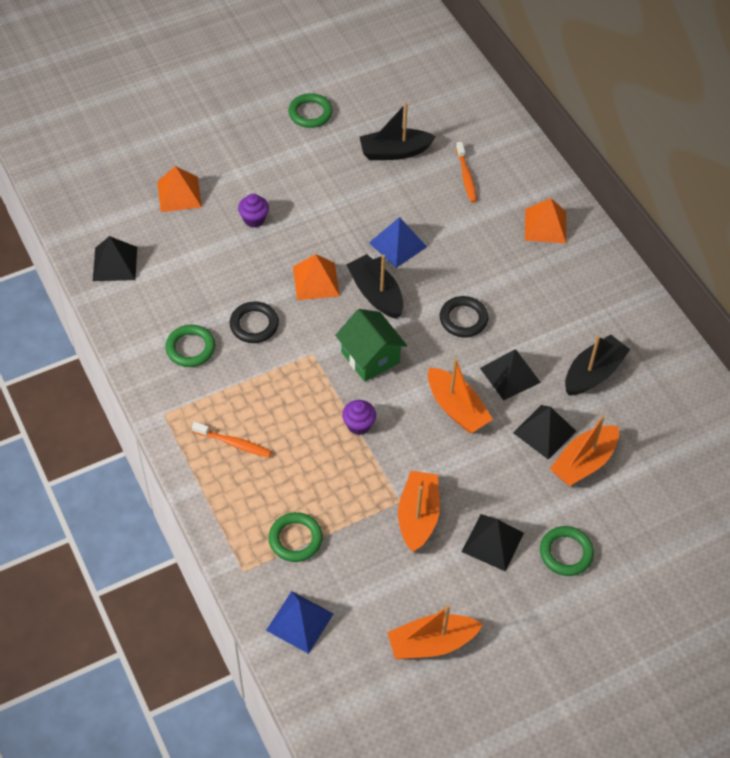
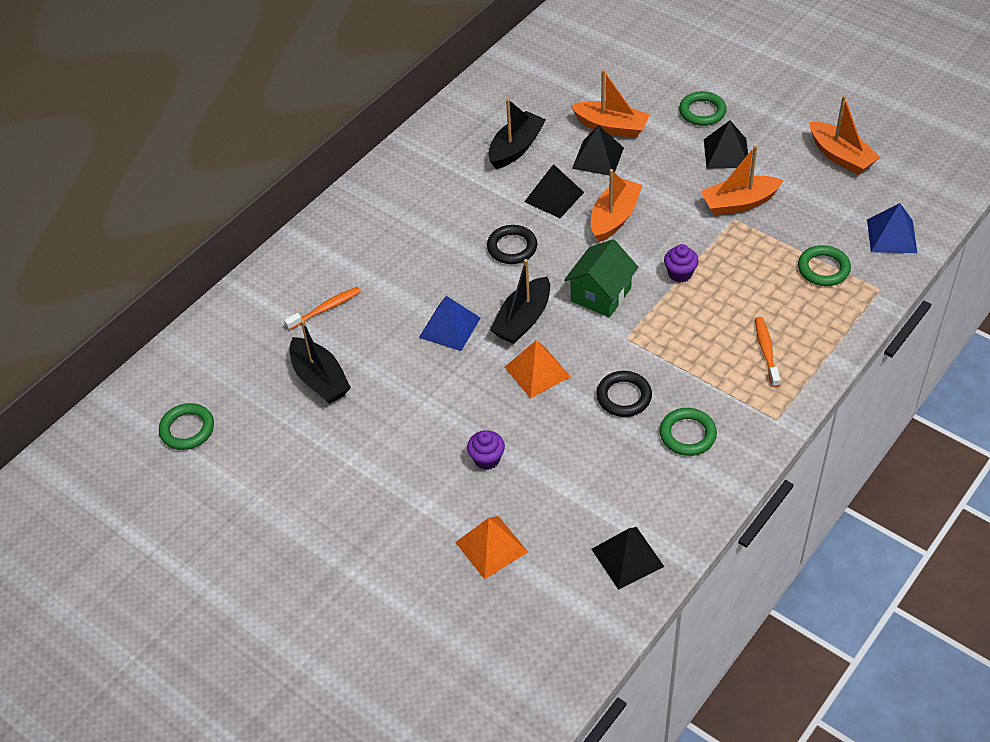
camera: 110 degrees left, 5 degrees down
(310, 113) = (297, 478): green ring -> green ring (187, 429)
(545, 226) = (360, 230): orange pyramid -> none
(593, 373) = (516, 148): black boat -> black boat turned 105 degrees clockwise

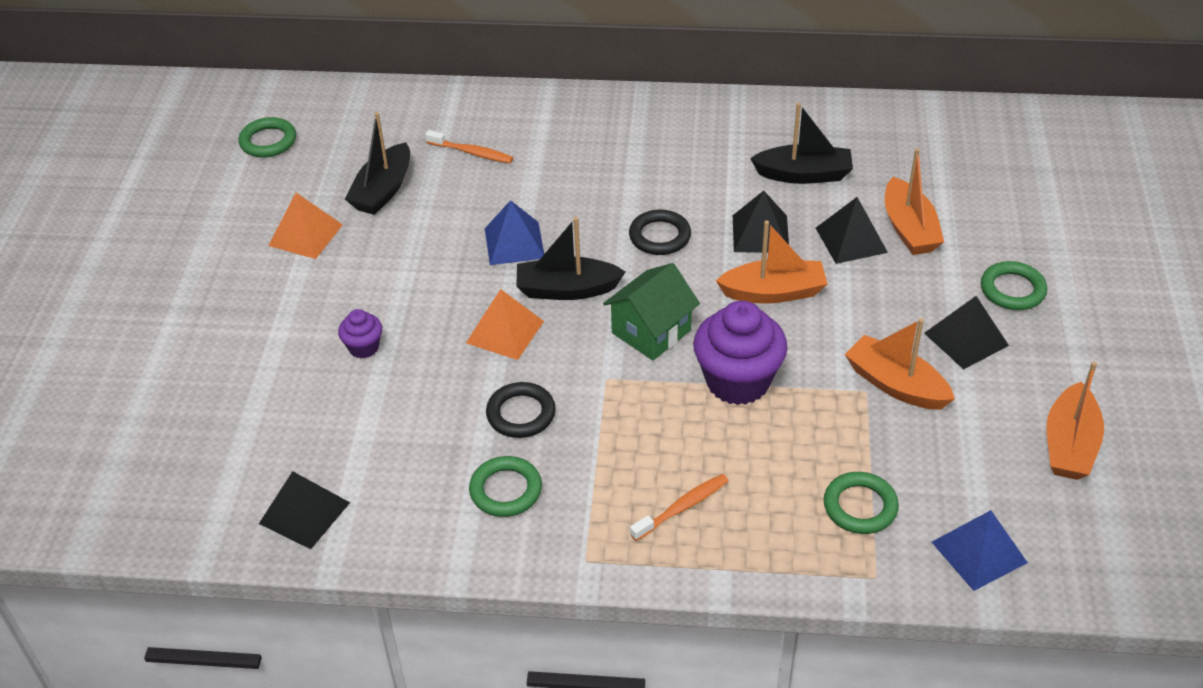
camera: 55 degrees right, 5 degrees down
(491, 547) = (256, 401): orange pyramid -> orange pyramid (305, 235)
(601, 295) = (651, 332): green house -> green house turned 45 degrees counterclockwise
(680, 274) = (737, 381): purple cupcake -> purple cupcake, size x2.03

